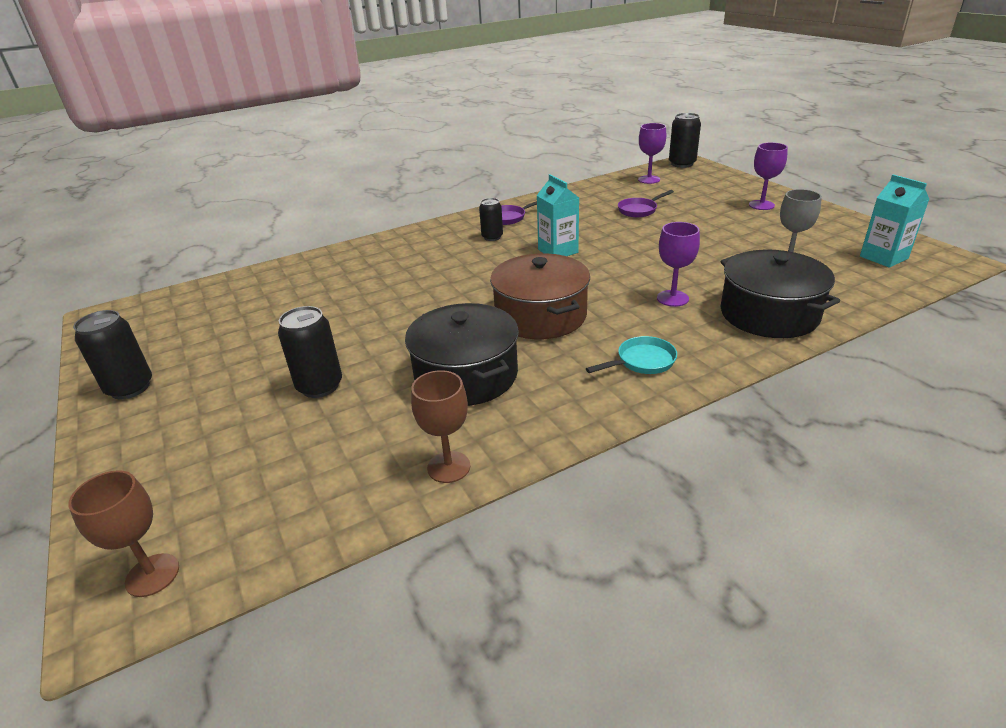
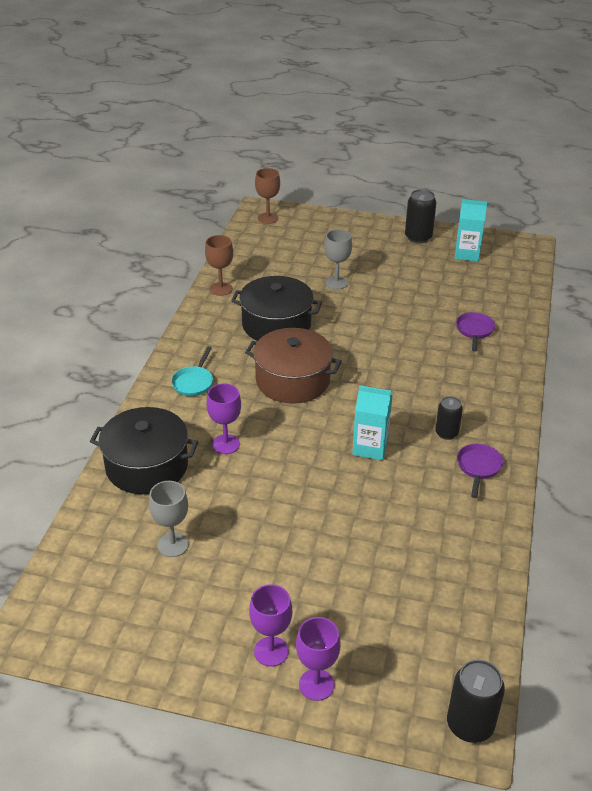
camera: 130 degrees right, 5 degrees up
(320, 386) = (336, 283): black can -> grey goblet
(639, 210) = (382, 557): purple pan -> purple pan (474, 331)
(649, 179) = (454, 641): purple goblet -> purple goblet (316, 685)
(883, 257) = (92, 604): turquoise carton -> turquoise carton (467, 254)

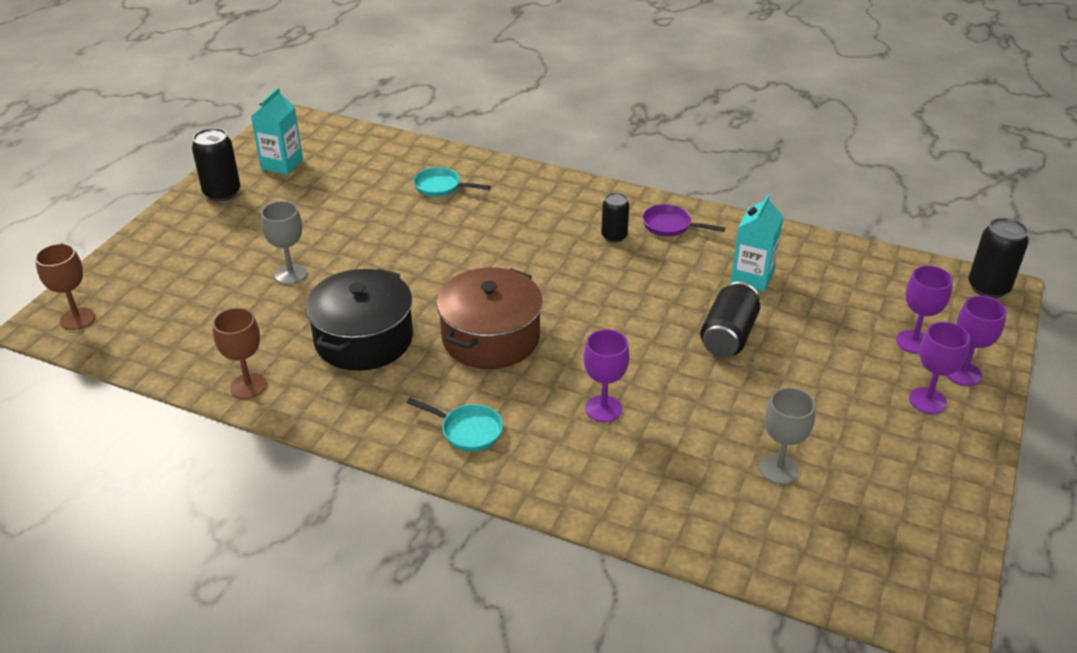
camera: 80 degrees left, 0 degrees up
(147, 466) = (634, 488): black pot -> none
(329, 511) = (728, 336): none -> black can
(355, 647) = (913, 342): none -> purple goblet
(370, 447) = (628, 292): turquoise carton -> turquoise carton (752, 277)
(474, 331) = (441, 187): purple pan -> turquoise pan

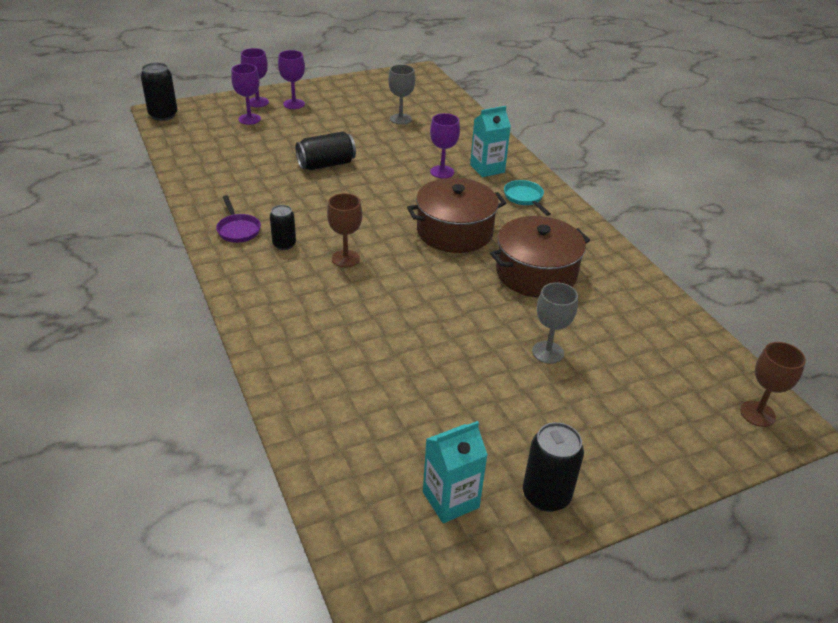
camera: 140 degrees left, 0 degrees up
(248, 386) = (638, 285): brown goblet -> brown goblet (345, 258)
(363, 339) = (536, 273): black pot -> brown pot
(441, 187) = (337, 363): turquoise pan -> none
(752, 277) = (257, 179): turquoise carton -> turquoise carton (487, 168)

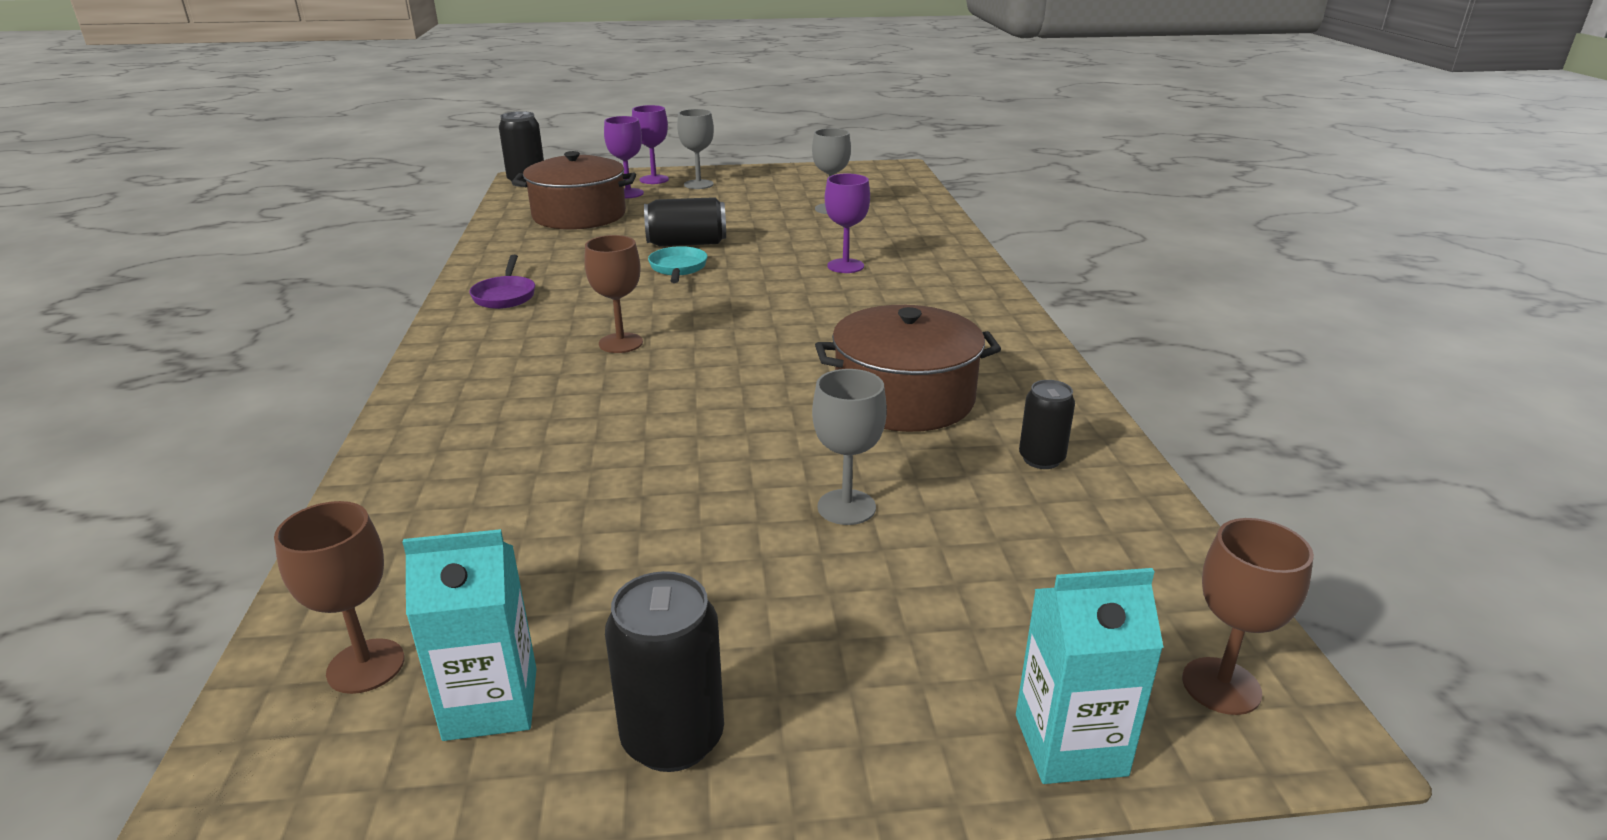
camera: 20 degrees right, 10 degrees down
(284, 244) = (550, 317): black can -> black can (1041, 459)
(294, 104) = (698, 184): purple goblet -> grey goblet
(372, 496) = (366, 666): none -> brown goblet
(454, 231) = (810, 332): brown pot -> brown pot (579, 215)
(487, 168) = (917, 269): turquoise carton -> turquoise carton (1070, 745)
(524, 198) = (952, 307): turquoise pan -> turquoise pan (678, 268)

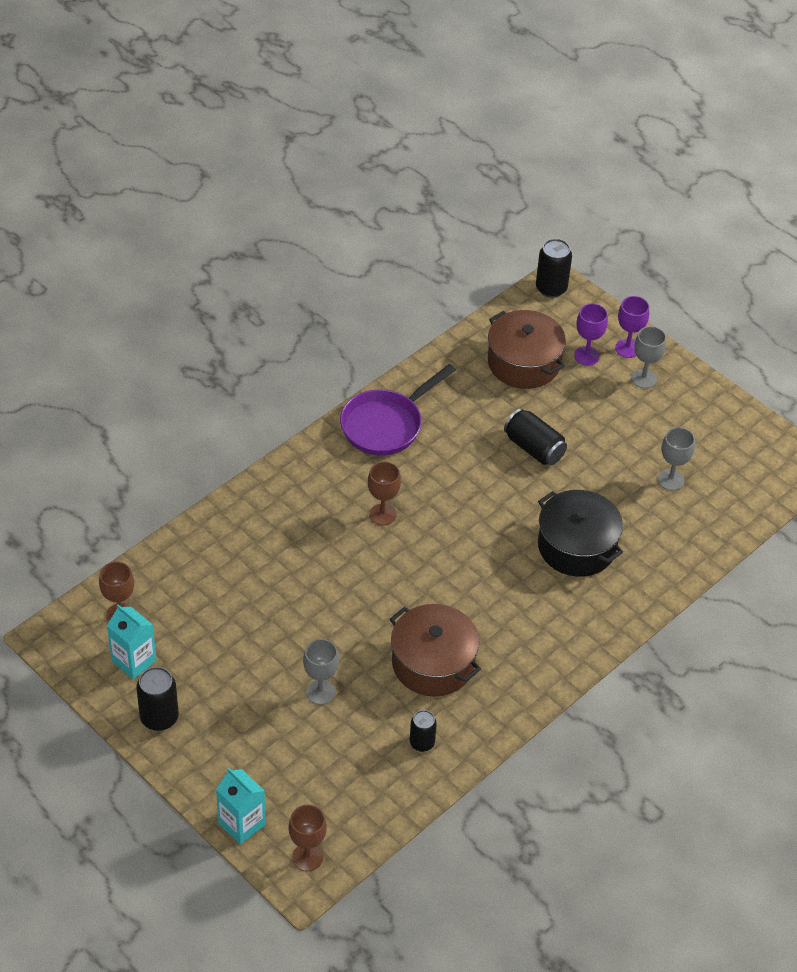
camera: 50 degrees right, 20 degrees up
(505, 295) = (386, 425): purple pan -> purple pan, size x1.93
(678, 268) = (493, 471): turquoise pan -> none
(845, 266) = (576, 546): purple goblet -> black pot

